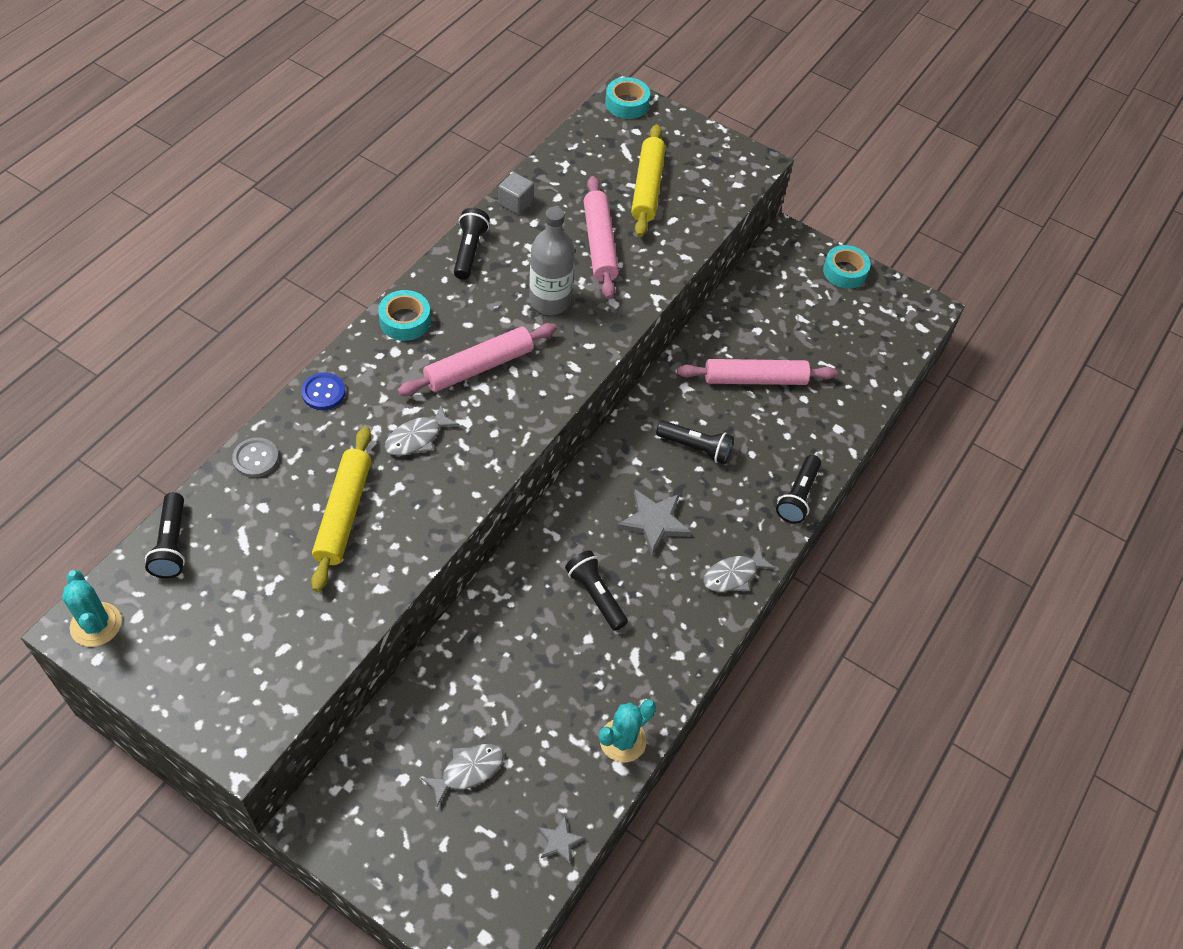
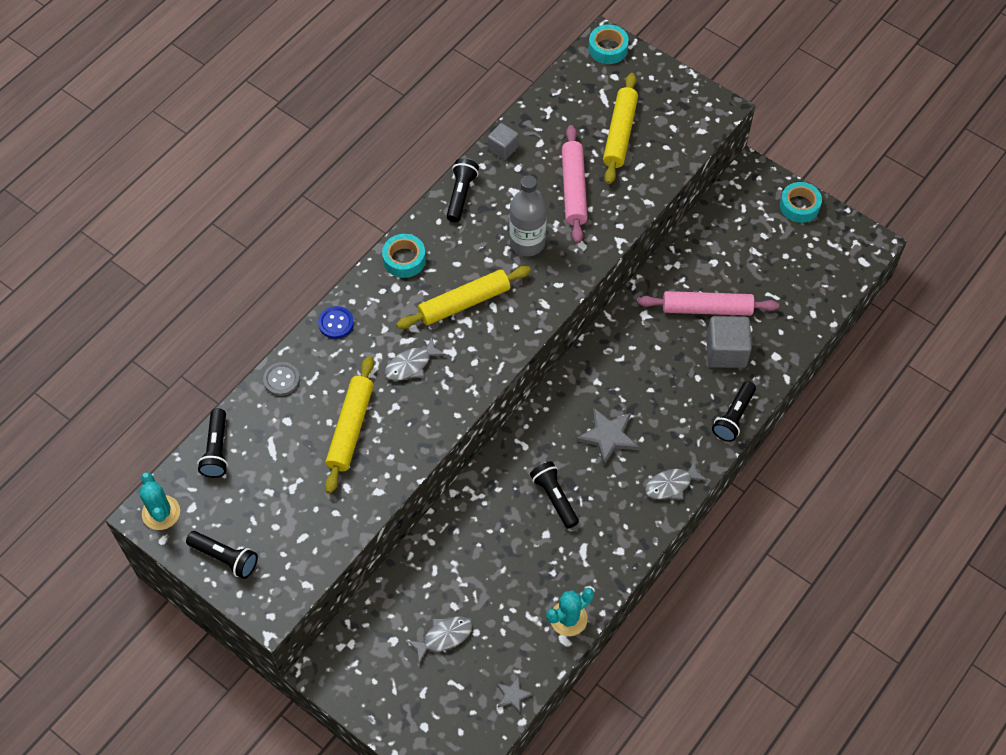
camera: 10 degrees right, 5 degrees up
(478, 367) = (464, 302): pink rolling pin -> yellow rolling pin
(695, 448) = (649, 371): black flashlight -> black flashlight (225, 558)
(781, 425) = (726, 351): none -> grey cube

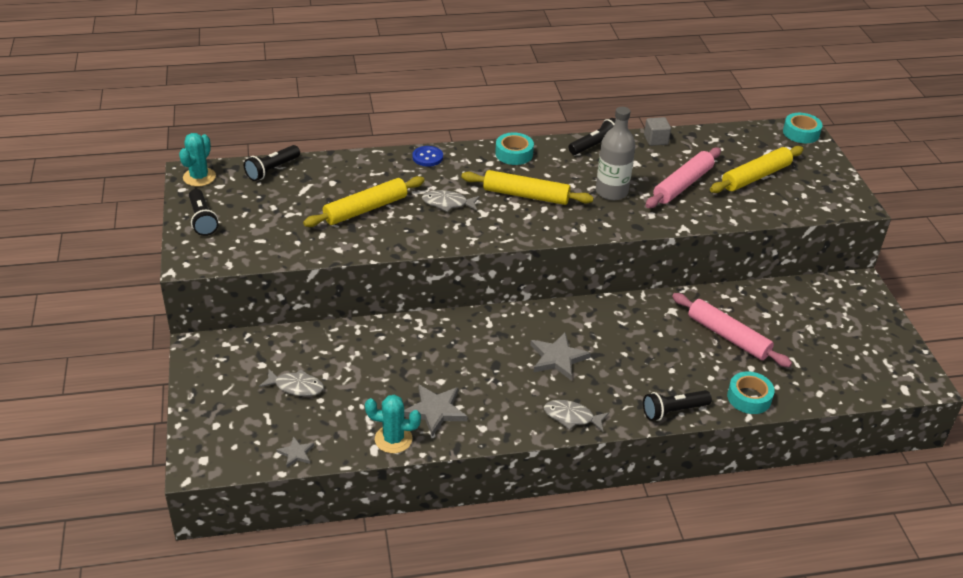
camera: 40 degrees right, 20 degrees down
(281, 380) = (356, 162): grey button -> none
(554, 498) = (473, 365): black flashlight -> none
(571, 565) = (435, 411): none -> grey star
(726, 351) = (714, 369): grey cube -> none
(799, 206) = (881, 324): turquoise tape -> turquoise tape (749, 397)

